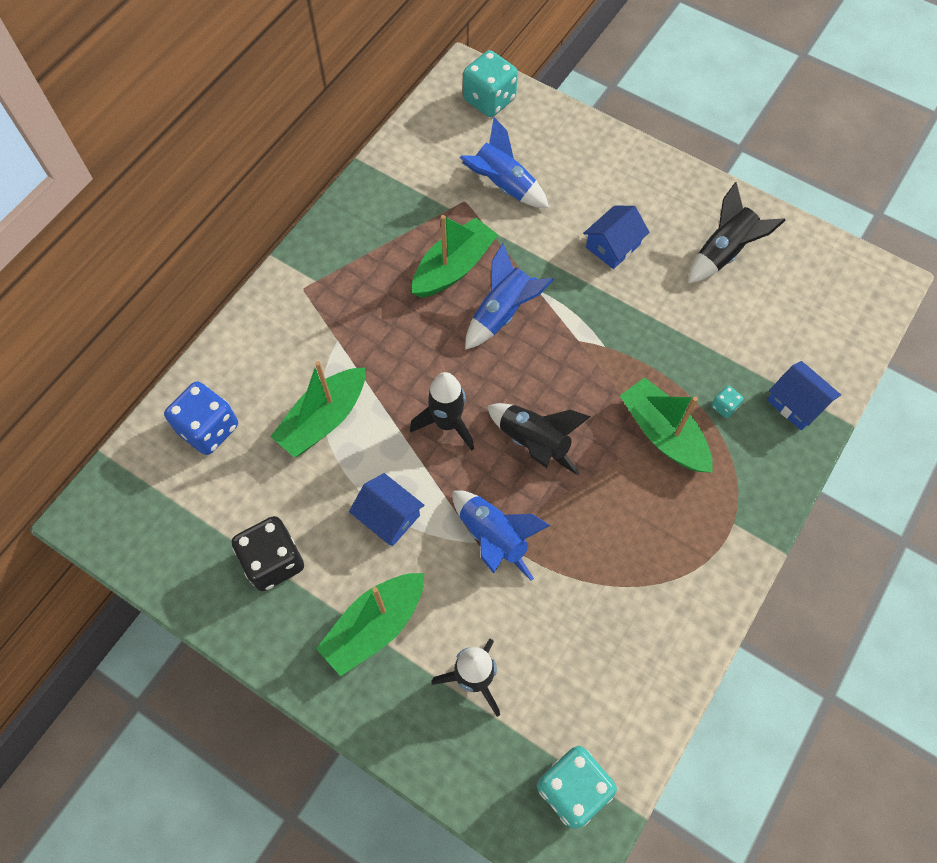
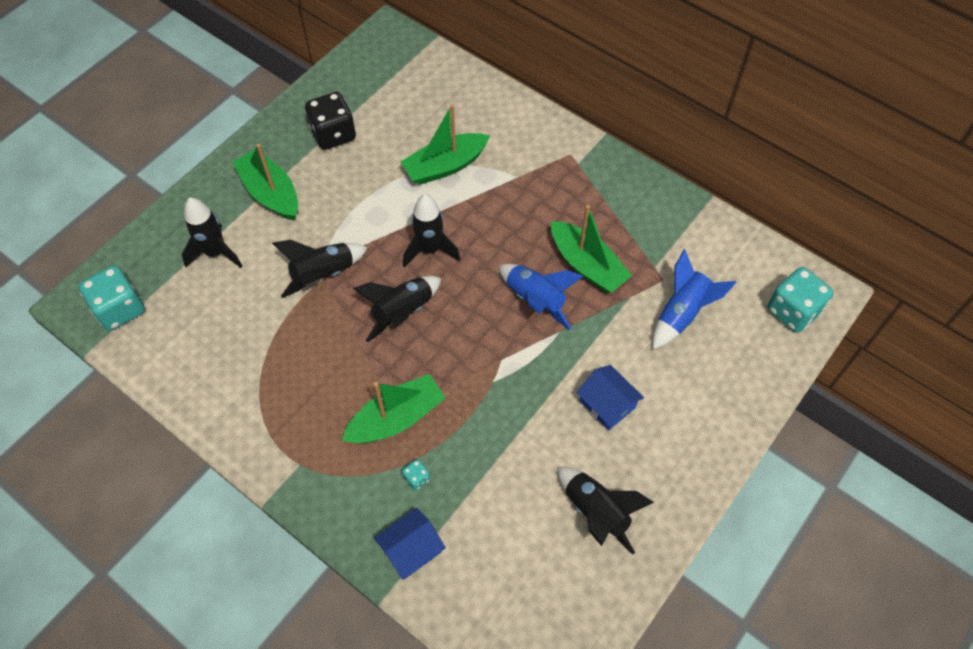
camera: 95 degrees right, 5 degrees down
(208, 429) = (447, 95): blue dice -> none
(323, 419) = (445, 166): green boat -> green boat turned 75 degrees counterclockwise
(388, 516) = (355, 205): blue house -> none
(493, 538) = (323, 275): blue rocket -> black rocket

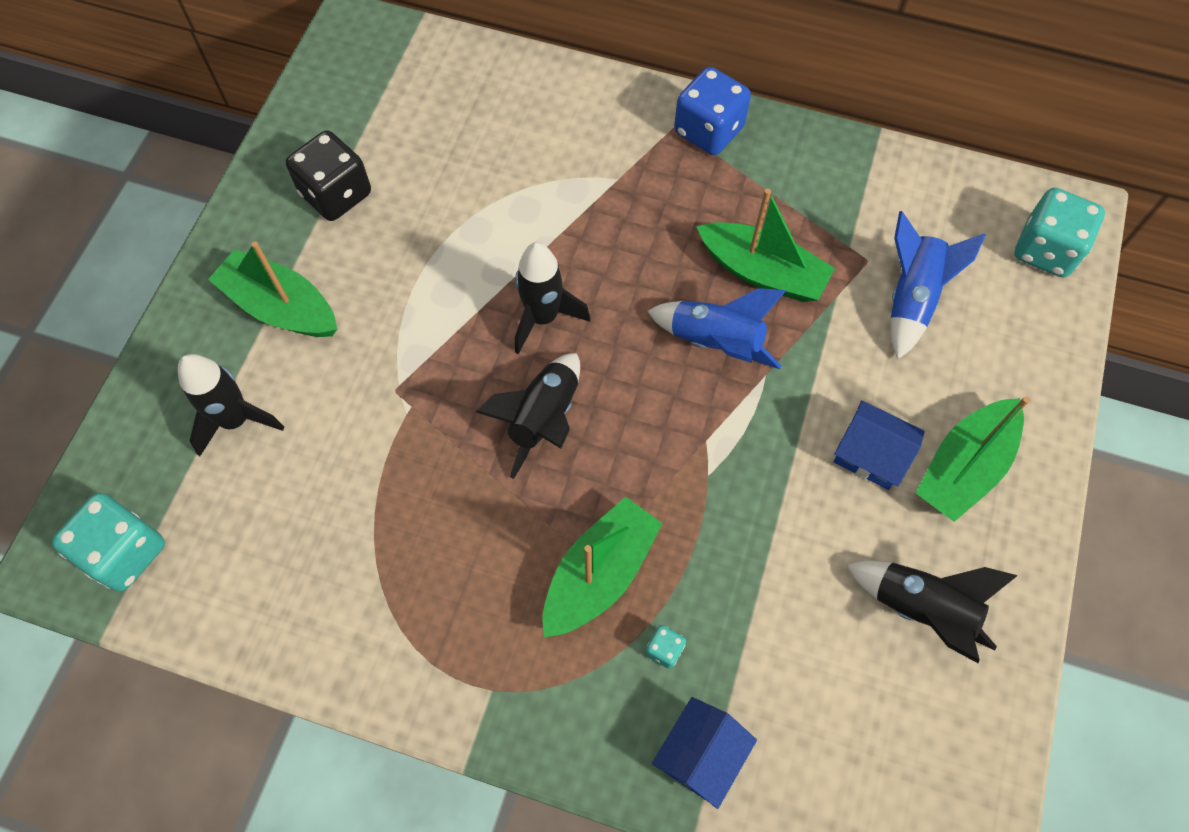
camera: 20 degrees left, 5 degrees up
(323, 275) = (408, 402): black rocket -> none
(445, 166) = (513, 193): green boat -> green boat (964, 467)
(592, 163) = (708, 130): none -> blue dice

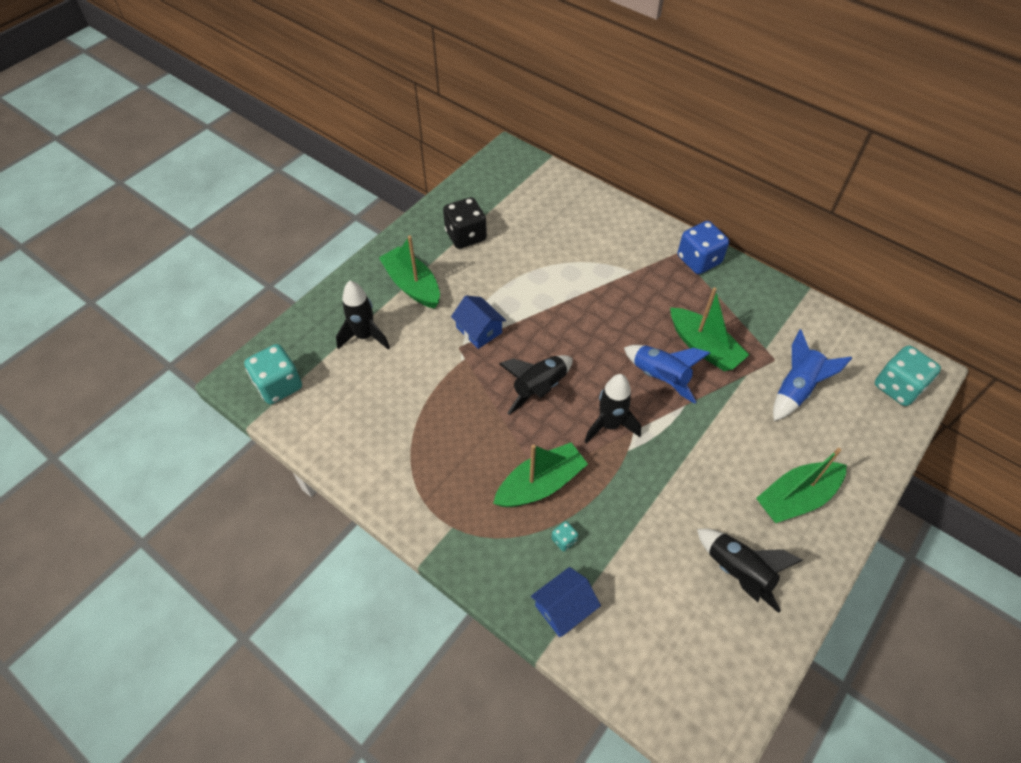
camera: 20 degrees right, 10 degrees down
(543, 317) = (559, 333): black rocket -> black rocket (609, 425)
(871, 454) = (737, 471): blue house -> blue house (479, 330)

